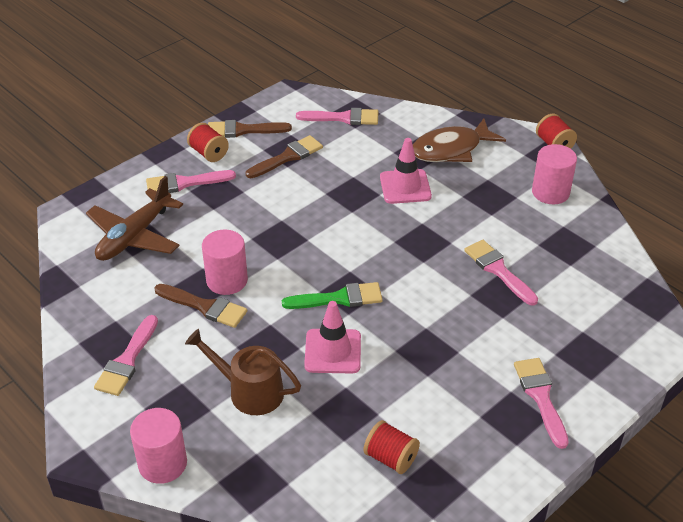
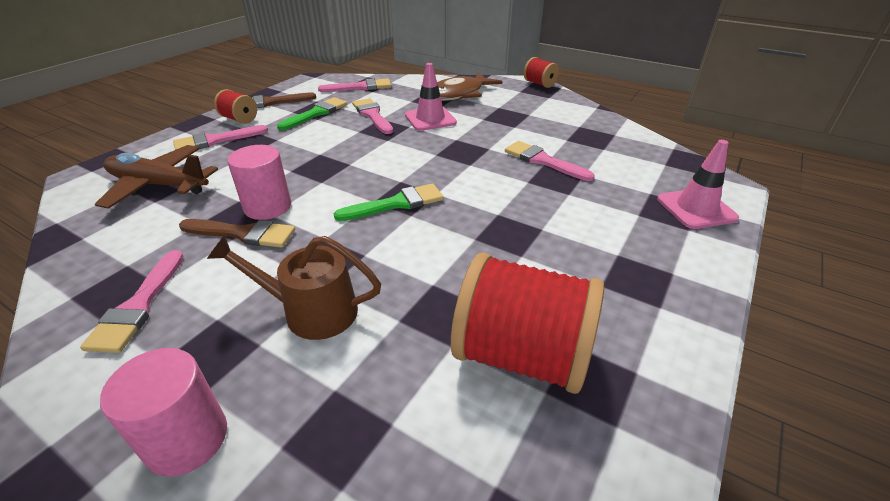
camera: 15 degrees left, 5 degrees down
(135, 236) = (158, 185): brown plane -> brown plane turned 90 degrees clockwise
(288, 157) = (316, 113): brown brush -> green brush
(333, 351) = (405, 251): pink traffic cone -> pink traffic cone (696, 209)
(390, 458) = (521, 355): red spool -> red spool, size x2.01
(540, 397) = (652, 254): pink brush -> pink brush (372, 115)
(550, 192) = (555, 108): pink cylinder -> none

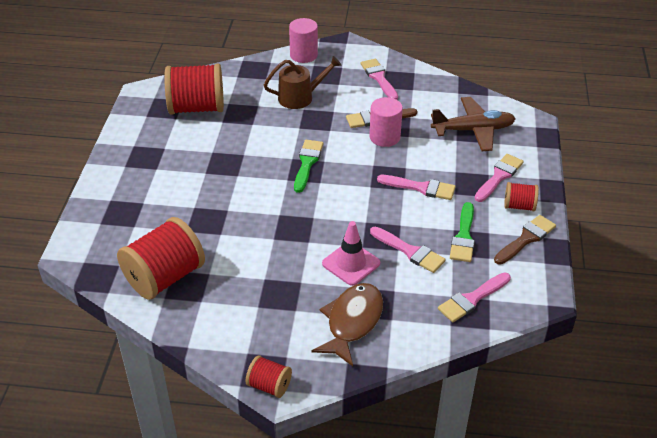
camera: 155 degrees right, 5 degrees up
(396, 204) = (307, 163): green brush -> green brush turned 150 degrees clockwise
(543, 161) = (222, 236): pink brush -> pink brush (421, 188)
(613, 146) = (164, 277): none -> red spool
(696, 209) = (102, 220): pink traffic cone -> none

